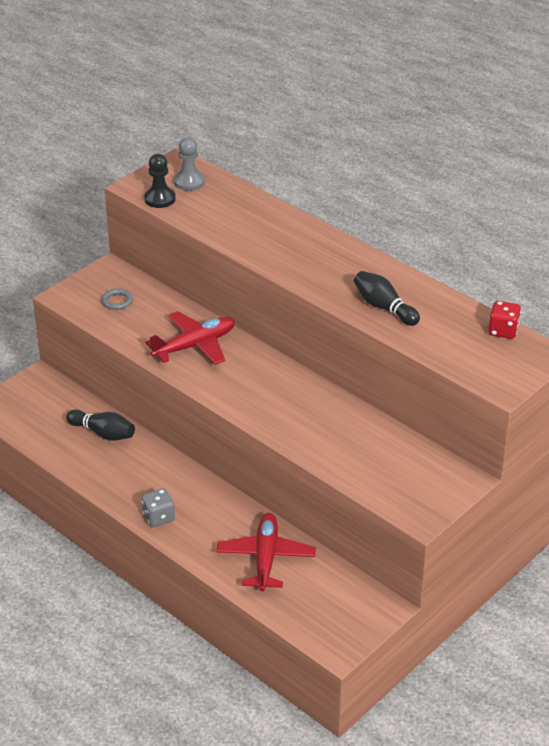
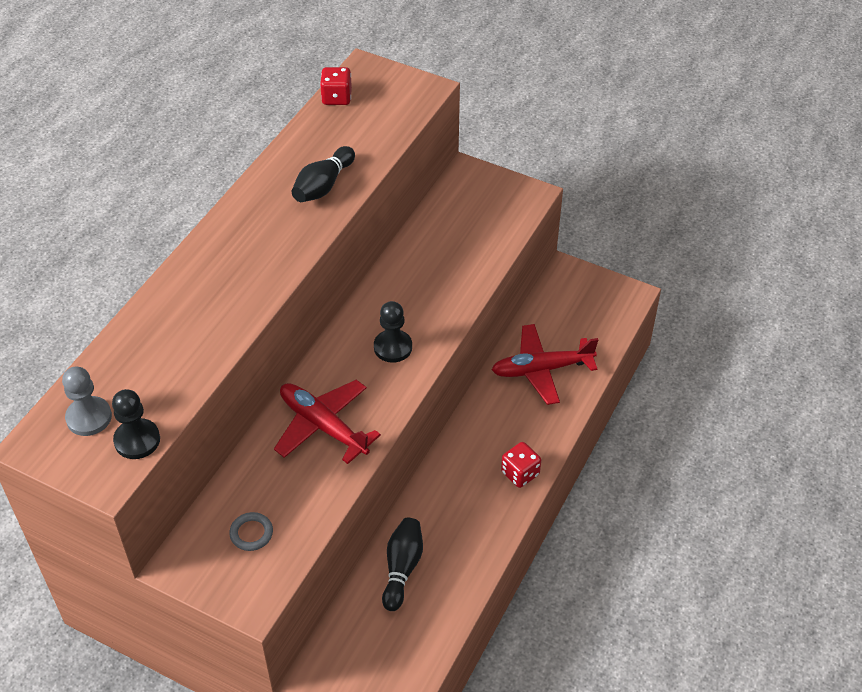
camera: 105 degrees left, 10 degrees up
(158, 517) = (520, 473): grey dice -> red dice
(259, 393) = (393, 347): none -> black pawn

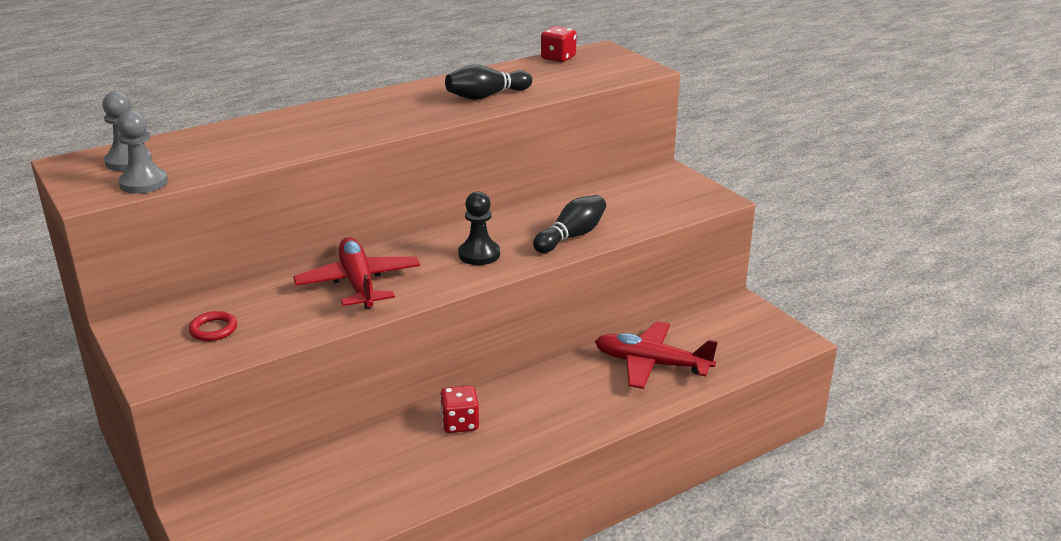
camera: 30 degrees right, 20 degrees down
(137, 440) = (144, 183): black pawn -> grey pawn
(251, 533) = (213, 329): grey ring -> red ring
(402, 568) = (367, 460): black bowling pin -> black bowling pin (571, 236)
(520, 473) = (555, 433): red dice -> red dice (460, 423)

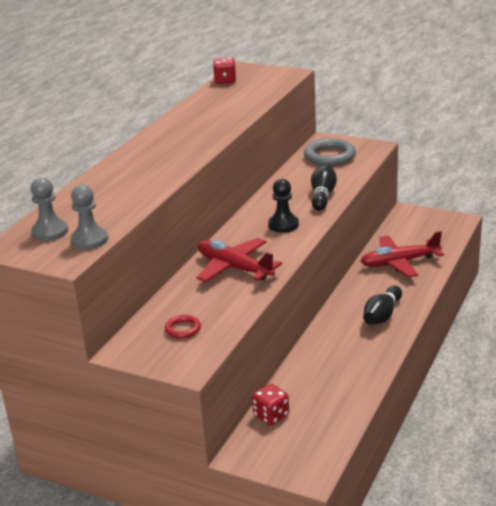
camera: 30 degrees left, 0 degrees up
(460, 423) = (334, 338): red dice -> red dice (271, 415)
(486, 96) = (221, 117): black bowling pin -> black bowling pin (382, 315)
(646, 193) = (329, 156): none -> grey ring

